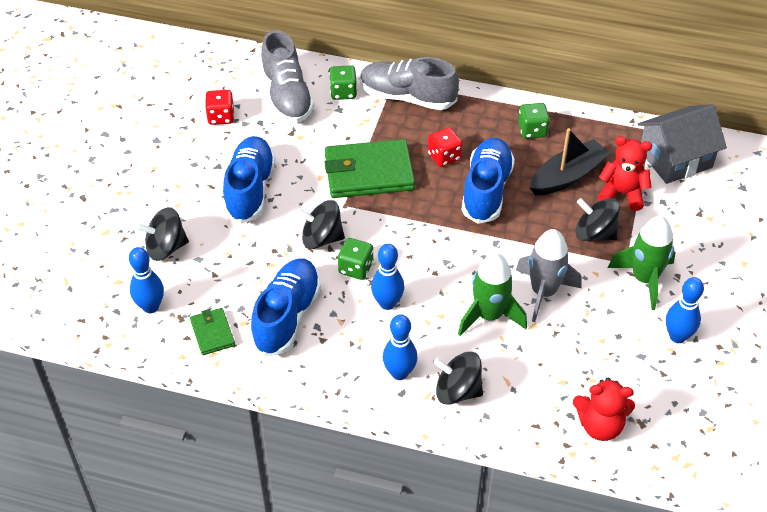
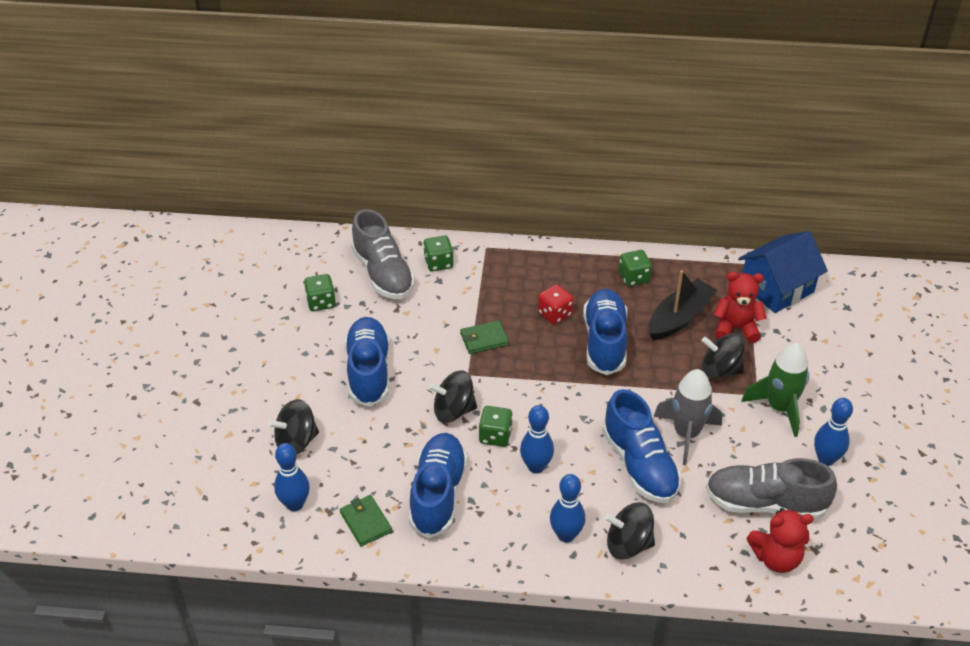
camera: 10 degrees left, 5 degrees down
(221, 117) = (321, 302): red dice -> green dice
(368, 172) = (484, 339): green wallet -> green wallet, size x0.50
(407, 97) = (503, 260): grey shoe -> grey shoe (765, 503)
(489, 315) = (639, 465): green rocket -> blue shoe
(675, 159) = (777, 288): grey house -> blue house

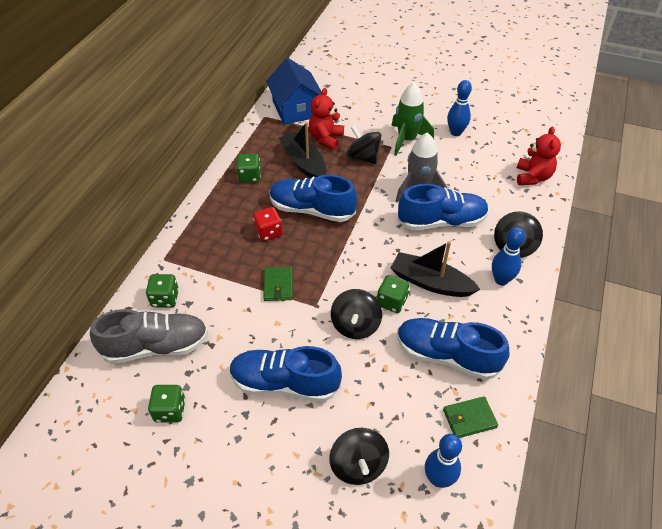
camera: 75 degrees left, 5 degrees up
(536, 466) = (430, 282): blue bowling pin -> black boat
(720, 370) = (363, 157): black spinning top -> black spinning top turned 105 degrees clockwise
(765, 503) = (487, 169): grey shoe -> none

